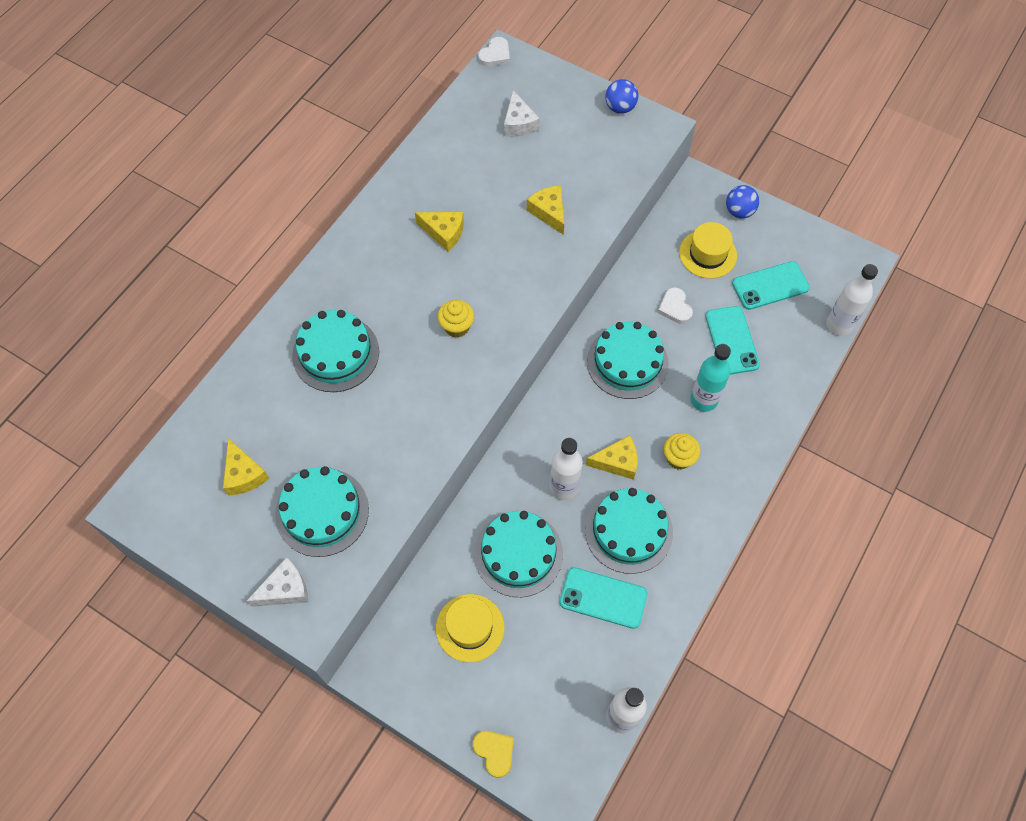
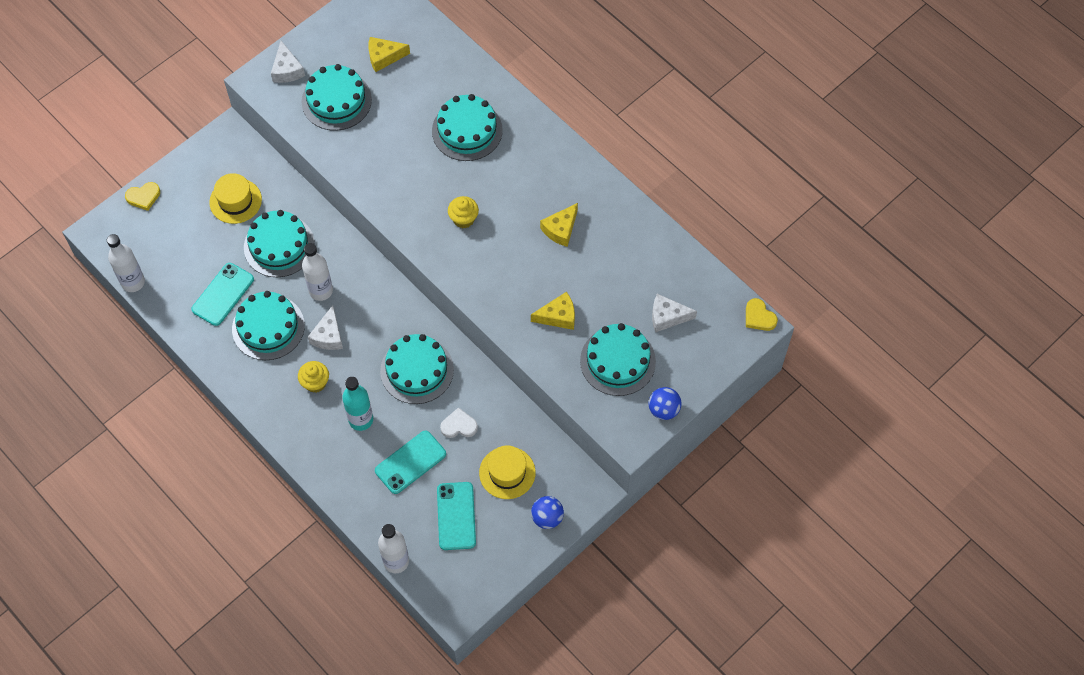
camera: 105 degrees right, 0 degrees up
(495, 54) = (759, 317): white heart -> yellow heart
(582, 153) = (618, 361): none -> turquoise cake
(617, 462) = (328, 335): yellow cheese -> white cheese
(731, 340) = (410, 462): turquoise phone -> turquoise phone turned 45 degrees counterclockwise

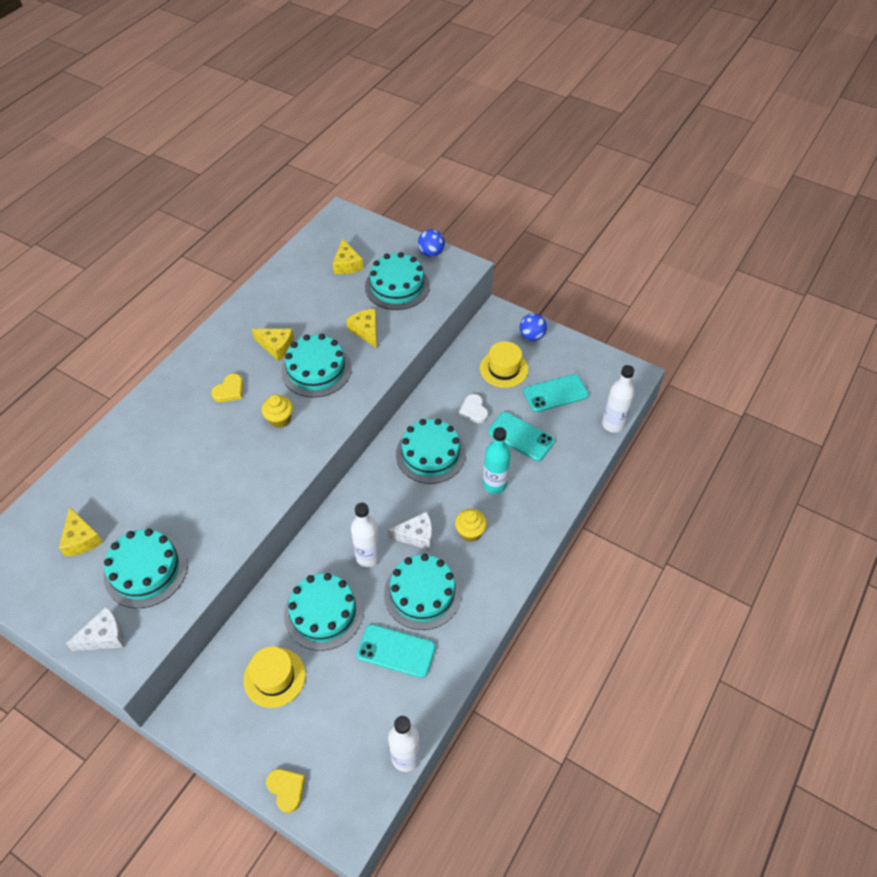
camera: 105 degrees left, 10 degrees down
(467, 130) = (174, 440): turquoise cake -> turquoise cake (316, 370)
(667, 317) = (347, 264): white cheese -> yellow cheese
(759, 317) = (332, 214): yellow heart -> yellow heart (229, 390)

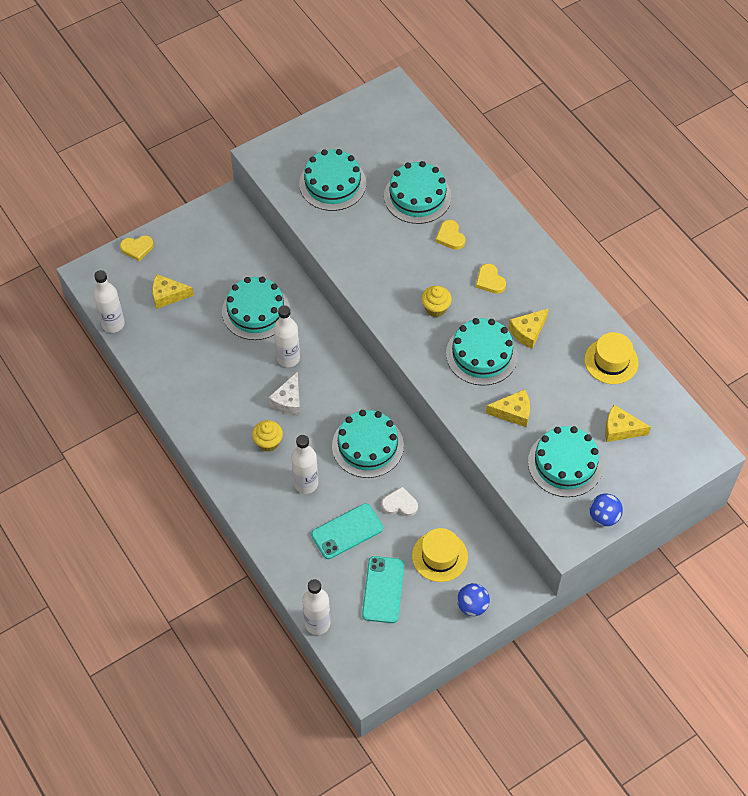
camera: 115 degrees right, 5 degrees up
(81, 539) = (384, 151): yellow cheese -> yellow cheese (168, 295)
(104, 636) = (291, 150): white cheese -> none
(186, 438) = (450, 237): none -> yellow heart
(274, 677) = (222, 264): yellow hat -> yellow hat (611, 361)
(396, 651) = (195, 347): turquoise phone -> none
(422, 593) = (232, 384): turquoise cake -> turquoise cake (417, 196)
(494, 484) = (306, 484): turquoise bottle -> white bottle

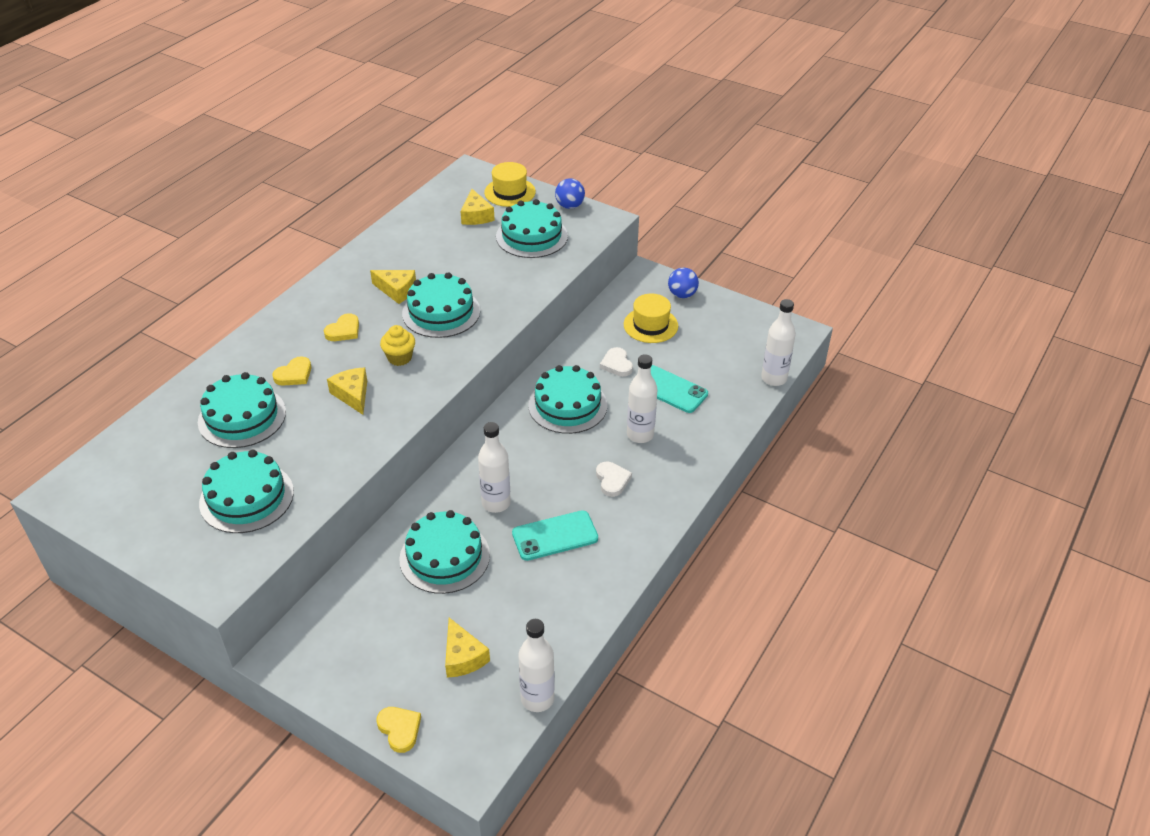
camera: 115 degrees left, 15 degrees down
(268, 442) = (612, 480): yellow cupcake -> white heart
(288, 400) = (551, 483): white cheese -> none
(383, 589) = (709, 349): turquoise phone -> turquoise phone (555, 536)
(513, 412) = (497, 277): yellow cheese -> yellow cheese (352, 395)
(611, 361) = (404, 236): yellow hat -> yellow hat (510, 192)

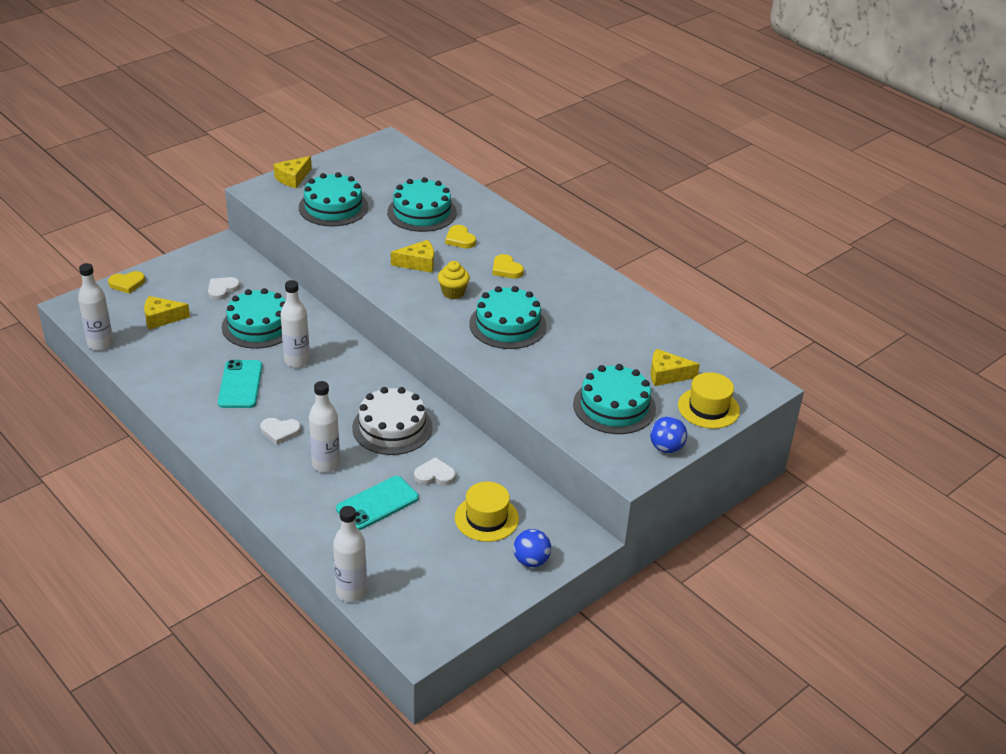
camera: 105 degrees right, 5 degrees down
(383, 618) = (222, 290): none -> white heart
(397, 290) = (553, 305): yellow cheese -> yellow cheese (293, 178)
(567, 405) = (392, 427): turquoise cake -> white cake

